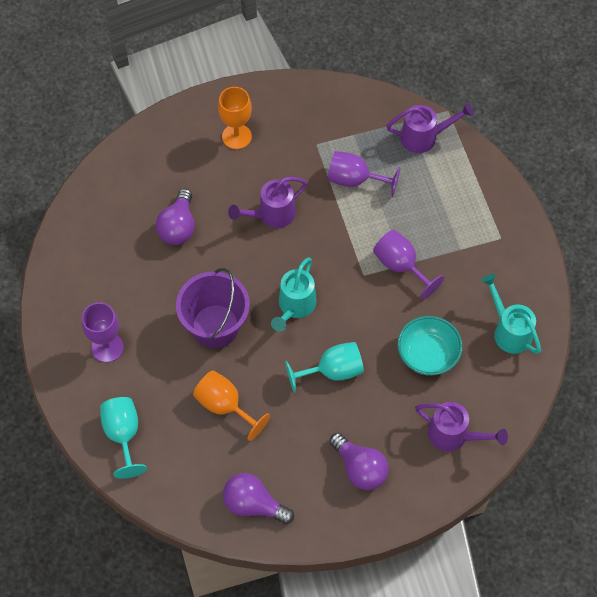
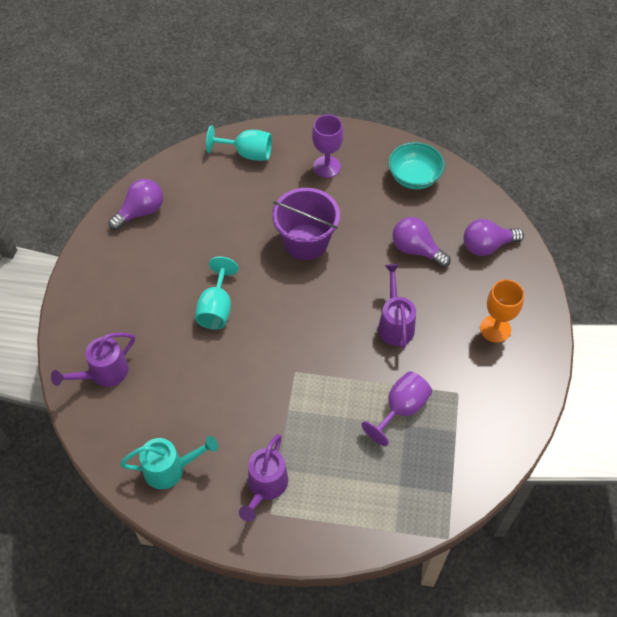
camera: 115 degrees right, 5 degrees down
(225, 406) = (231, 223): orange goblet -> none
(295, 306) = (292, 305): turquoise watering can -> none
(360, 469) = (121, 292): purple light bulb -> purple light bulb (487, 246)
(401, 266) = (287, 407): purple goblet -> none
(424, 137) = (424, 498): purple watering can -> purple watering can (265, 486)
(427, 355) = (188, 388): turquoise bowl -> turquoise bowl (414, 177)

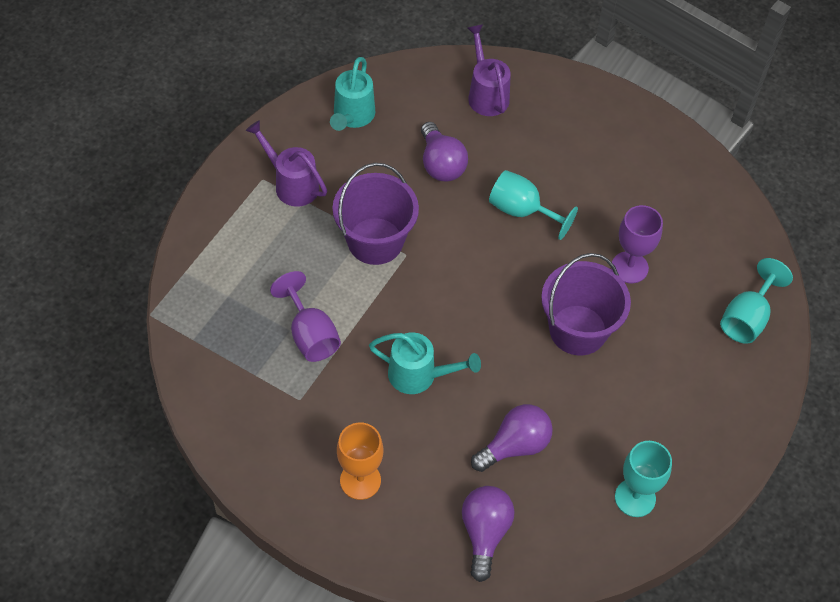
camera: 110 degrees right, 0 degrees up
(141, 212) = (690, 182): purple light bulb -> purple light bulb (441, 164)
(293, 398) = (375, 241): none -> purple bucket
(326, 167) = (692, 399): purple goblet -> purple goblet (629, 267)
(395, 324) = (419, 375): purple watering can -> turquoise watering can
(414, 177) = (635, 498): turquoise bowl -> turquoise goblet

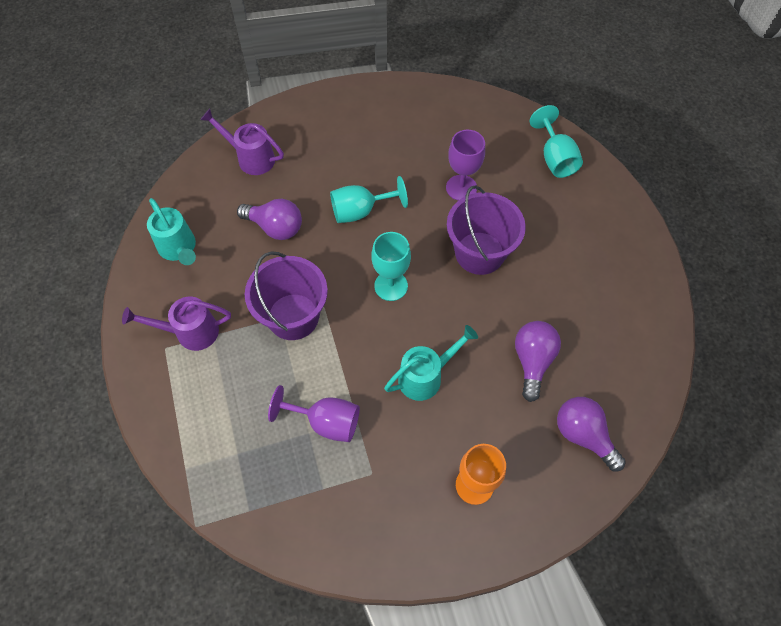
camera: 45 degrees left, 5 degrees up
(635, 498) = (629, 322): turquoise goblet -> turquoise goblet (391, 286)

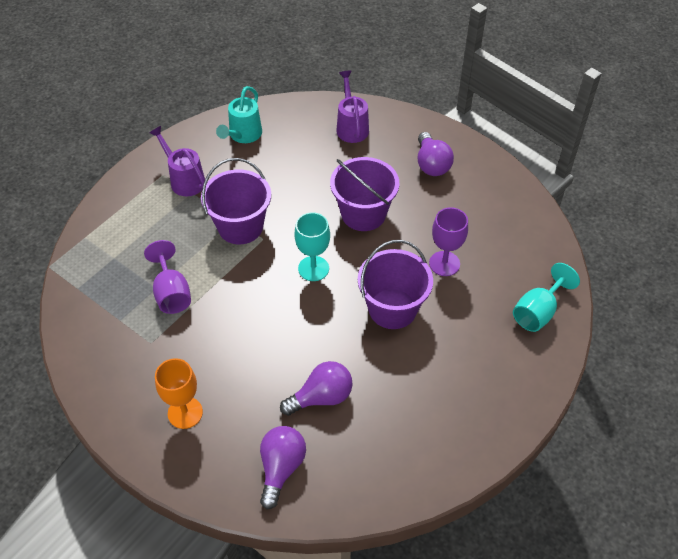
camera: 55 degrees right, 10 degrees down
(275, 227) = (305, 174): purple light bulb -> purple light bulb (431, 164)
(360, 211) = (363, 214): turquoise goblet -> purple bucket
(426, 376) = (253, 333): turquoise watering can -> none

